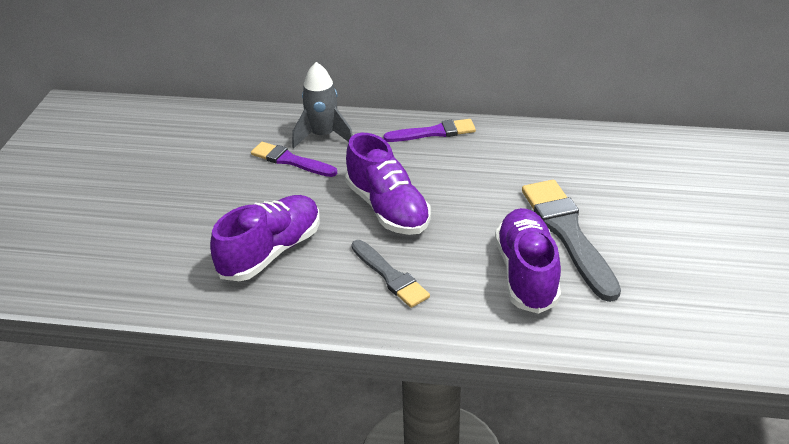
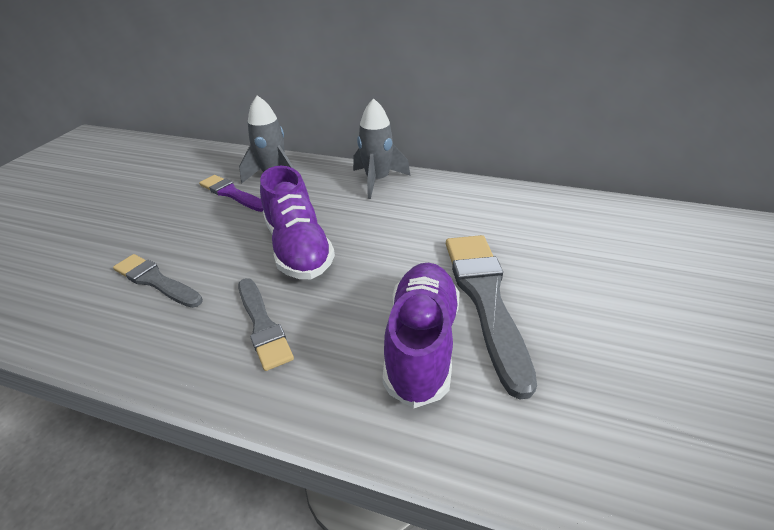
camera: 10 degrees right, 0 degrees up
(271, 252) = (156, 281): purple shoe -> grey brush
(434, 132) = (377, 180): purple brush -> grey rocket

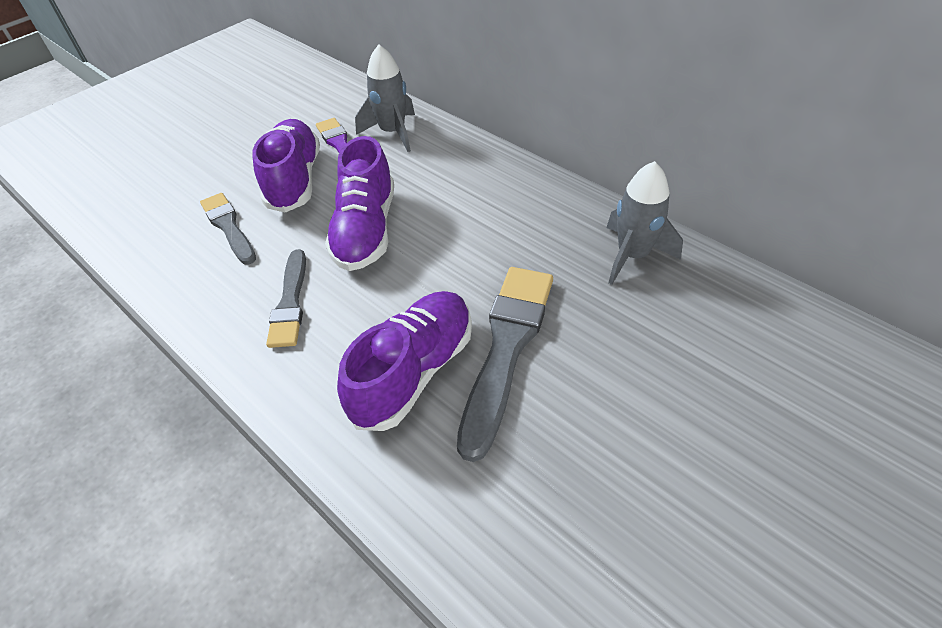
camera: 25 degrees right, 10 degrees up
(203, 228) = (294, 180): none -> purple shoe
(377, 180) = (494, 169): grey rocket -> grey rocket (632, 255)

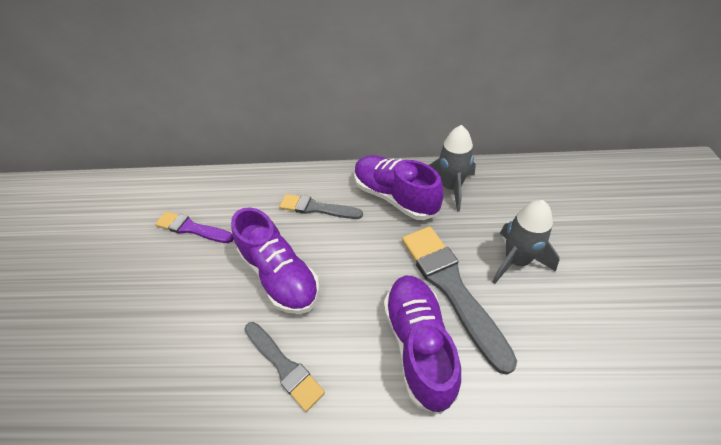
camera: 40 degrees left, 0 degrees up
(228, 227) = (165, 347): grey brush -> grey brush (317, 208)
(294, 180) = (182, 275): purple shoe -> purple shoe (395, 197)
(393, 133) = (223, 197): grey rocket -> grey rocket (516, 261)

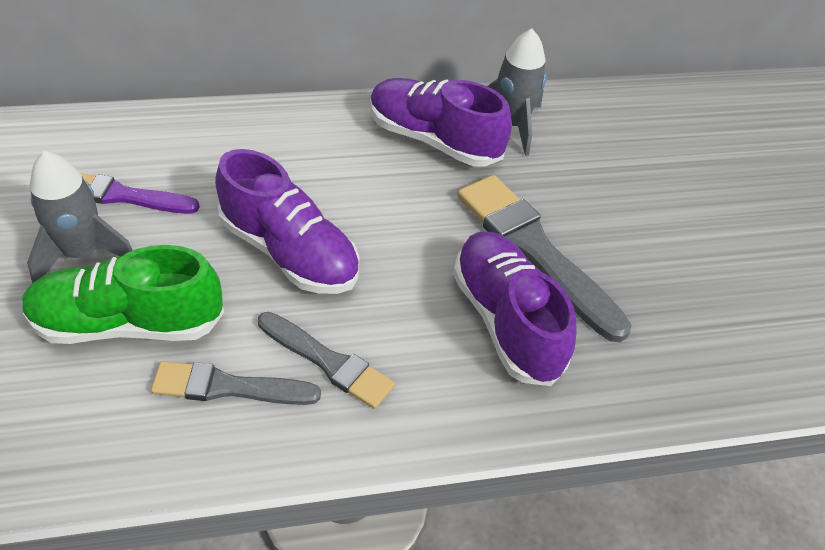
camera: 20 degrees left, 0 degrees up
(166, 320) = (128, 323): none -> green shoe
(317, 208) = (320, 159): grey brush -> grey brush (229, 387)
(516, 261) = (613, 214): grey rocket -> grey rocket (82, 253)

